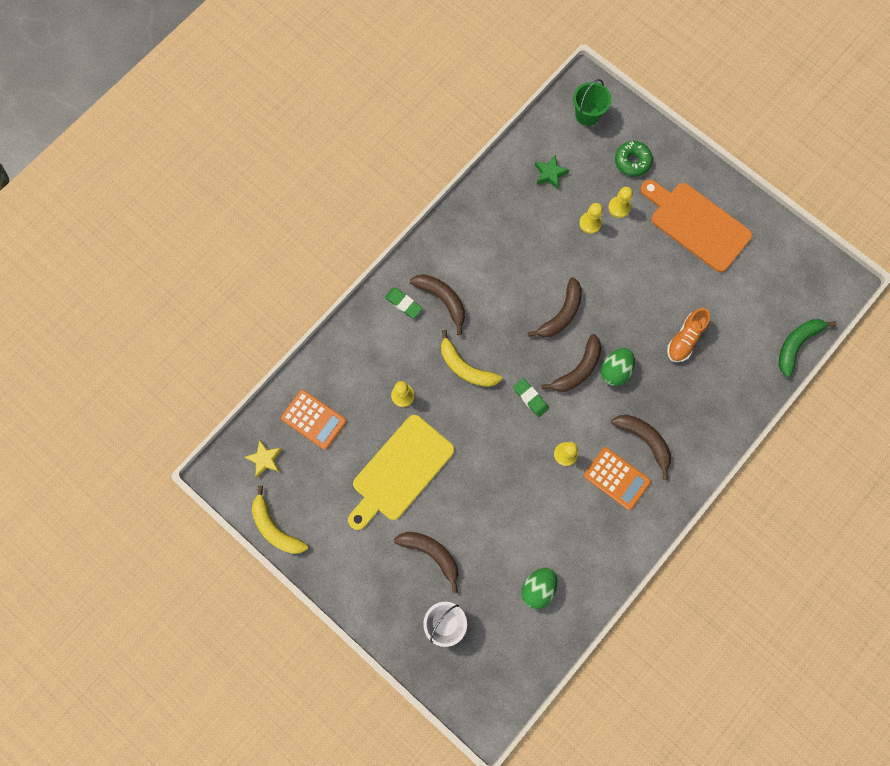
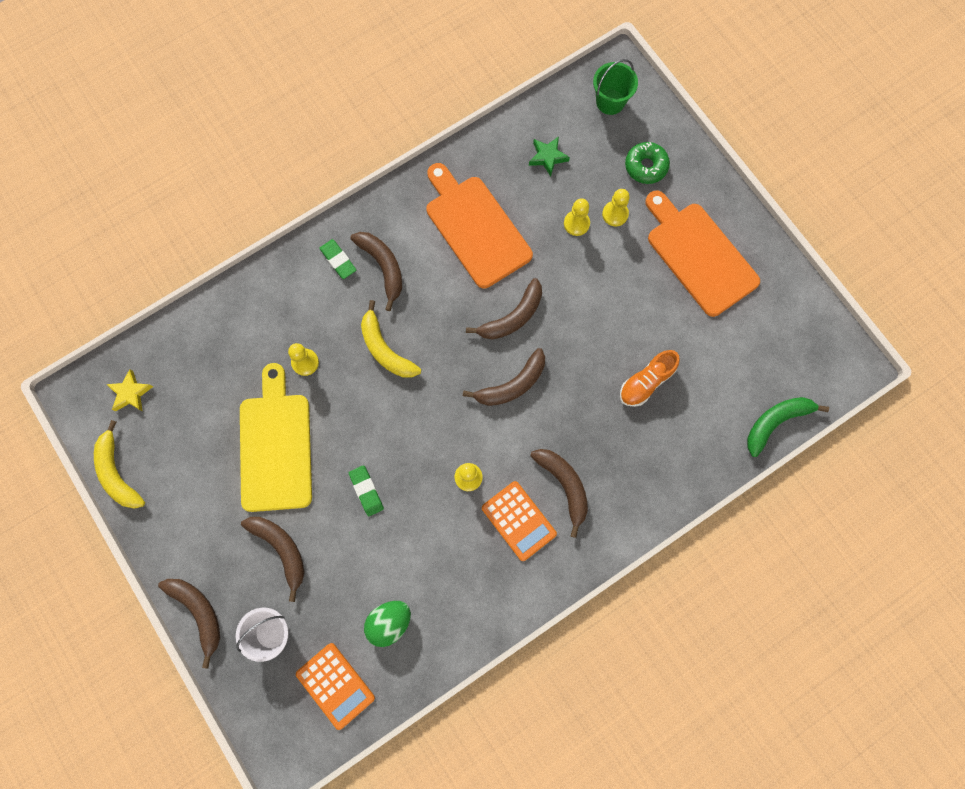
camera: 15 degrees right, 0 degrees up
(313, 419) = (198, 363): orange calculator -> orange calculator (335, 685)
(380, 623) = (198, 612): none -> brown banana
(400, 471) = (275, 446): yellow cutting board -> yellow cutting board turned 120 degrees clockwise
(509, 247) = (475, 228): none -> orange cutting board
(530, 398) = (447, 403): green eraser -> green eraser (366, 491)
(615, 370) = (554, 397): green egg -> none

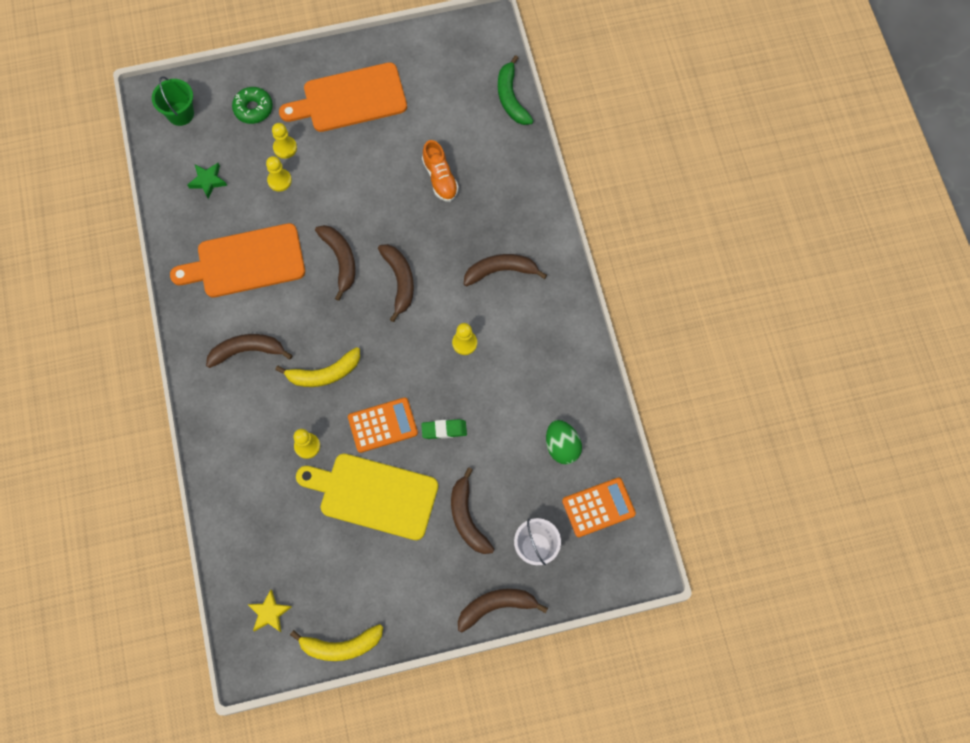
camera: 70 degrees left, 5 degrees down
(281, 549) = (467, 518): brown banana -> brown banana turned 90 degrees counterclockwise
(338, 260) = (223, 387): green eraser -> none
(518, 521) = (516, 316): orange calculator -> orange calculator (383, 425)

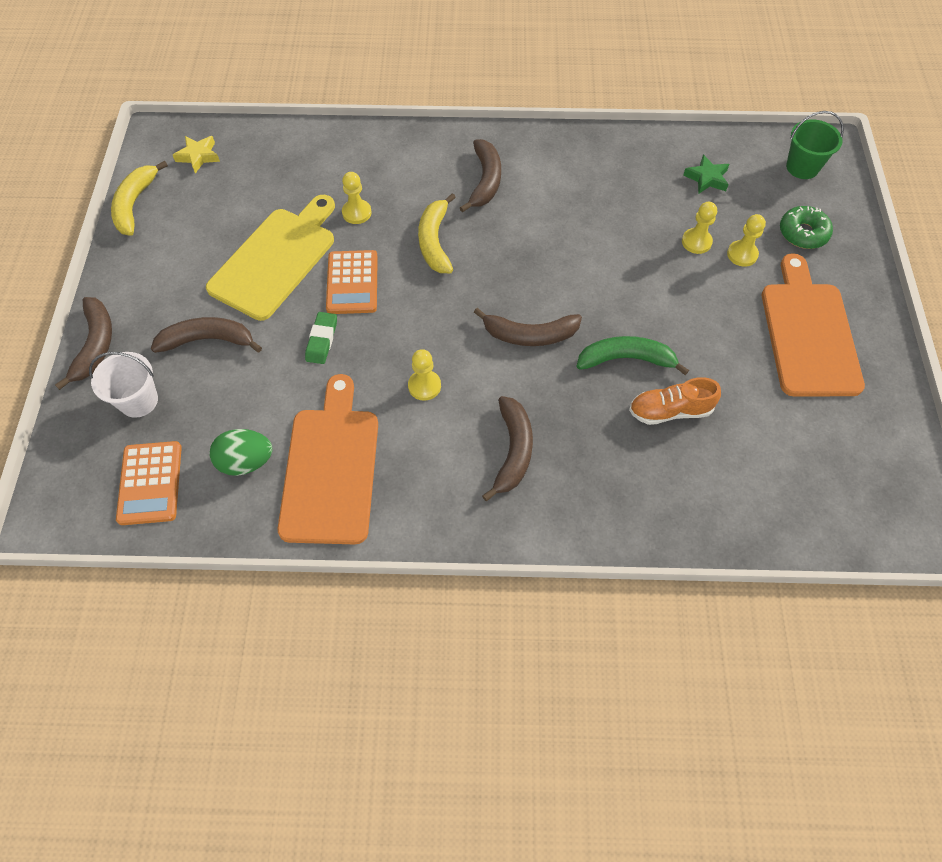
camera: 105 degrees right, 10 degrees down
(246, 262) = (594, 196): orange cutting board -> orange cutting board (331, 468)
(340, 260) = (574, 281): brown banana -> none
(511, 98) = (792, 533): green banana -> green banana (626, 359)

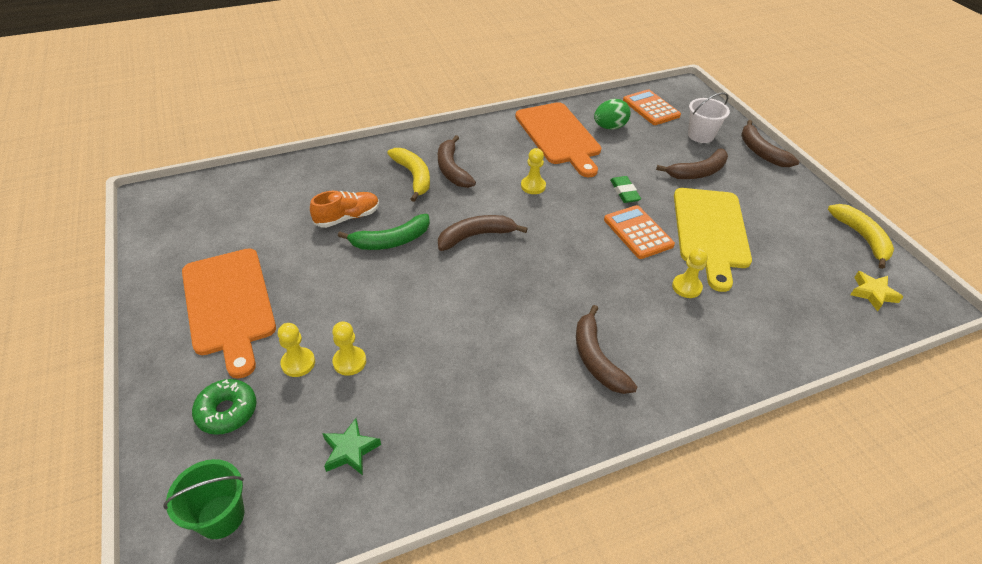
camera: 155 degrees right, 15 degrees down
(435, 241) = (600, 283): yellow banana -> yellow banana (413, 176)

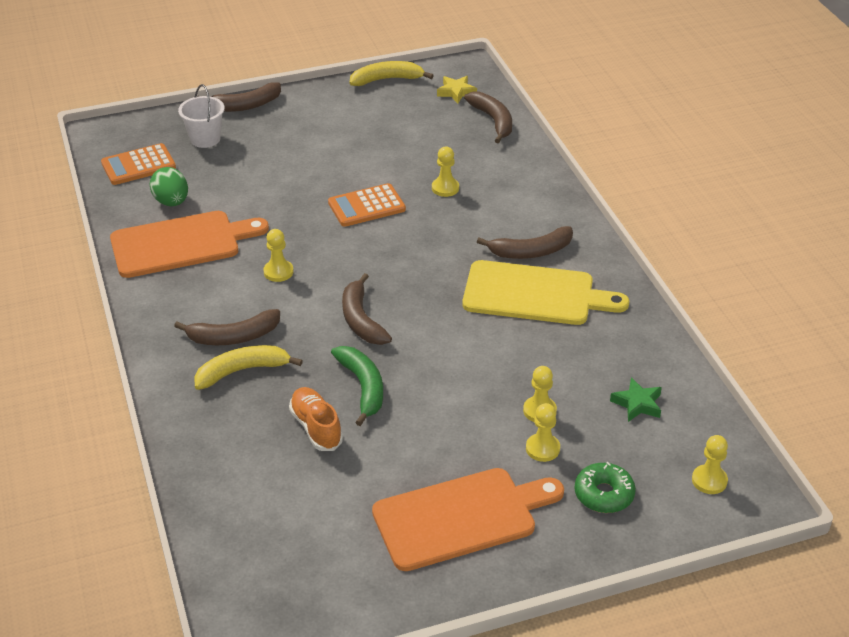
camera: 85 degrees left, 5 degrees down
(221, 516) = (709, 480): green bucket -> yellow pawn
(624, 192) = (299, 206): green eraser -> none
(698, 172) = (273, 152): brown banana -> brown banana (493, 121)
(710, 231) = (369, 161): yellow cutting board -> yellow cutting board (534, 294)

